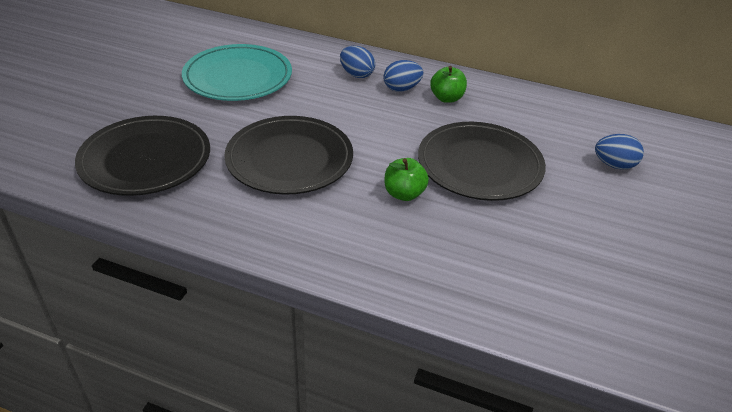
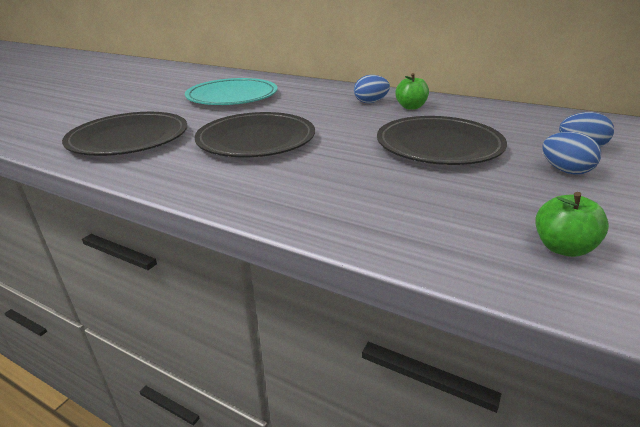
camera: 10 degrees right, 10 degrees down
(356, 74) = (333, 95): blue egg -> blue egg (565, 171)
(404, 194) = (359, 163): green apple -> green apple (562, 248)

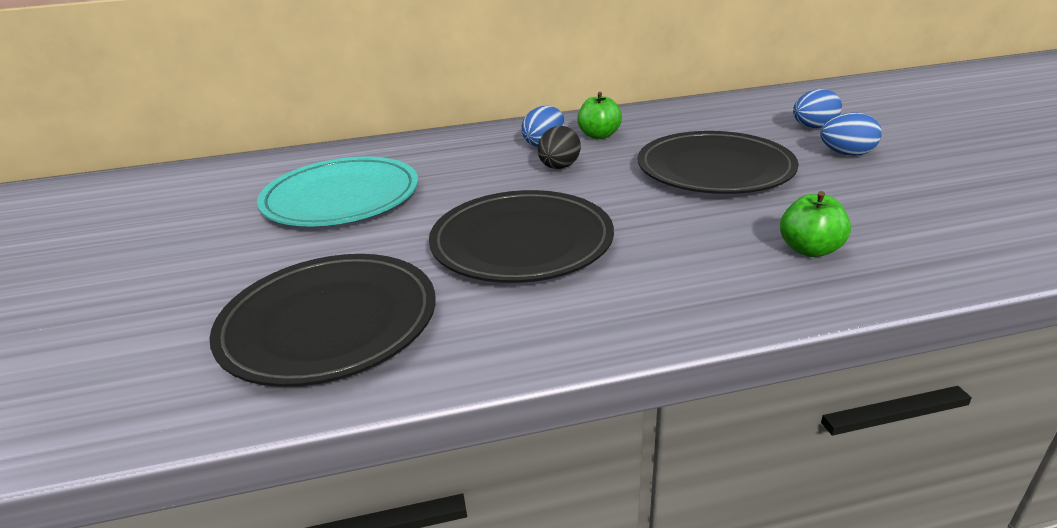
camera: 40 degrees left, 0 degrees up
(351, 115) = (559, 167): none -> black egg
(562, 248) = (970, 221): green apple -> green apple (810, 249)

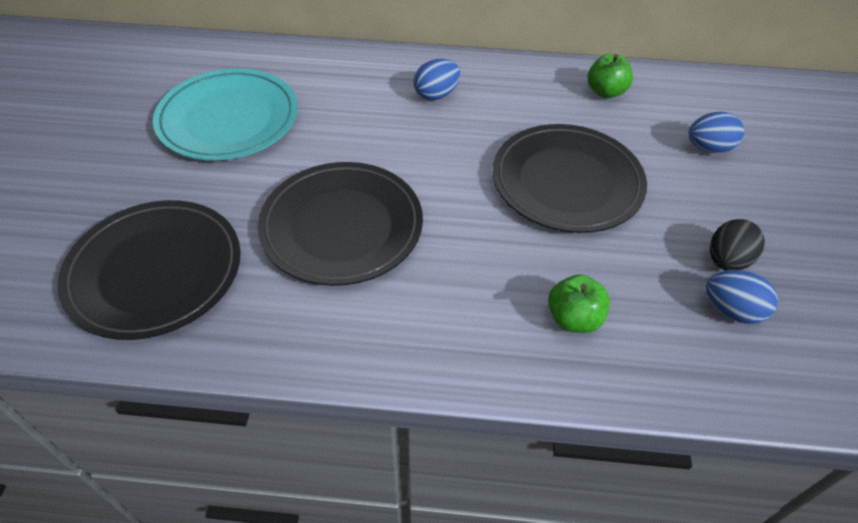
camera: 15 degrees right, 20 degrees up
(559, 167) = (429, 134): black egg -> black egg (726, 261)
(599, 135) = (493, 97): green apple -> green apple (605, 92)
(846, 154) = (709, 200): blue egg -> blue egg (731, 310)

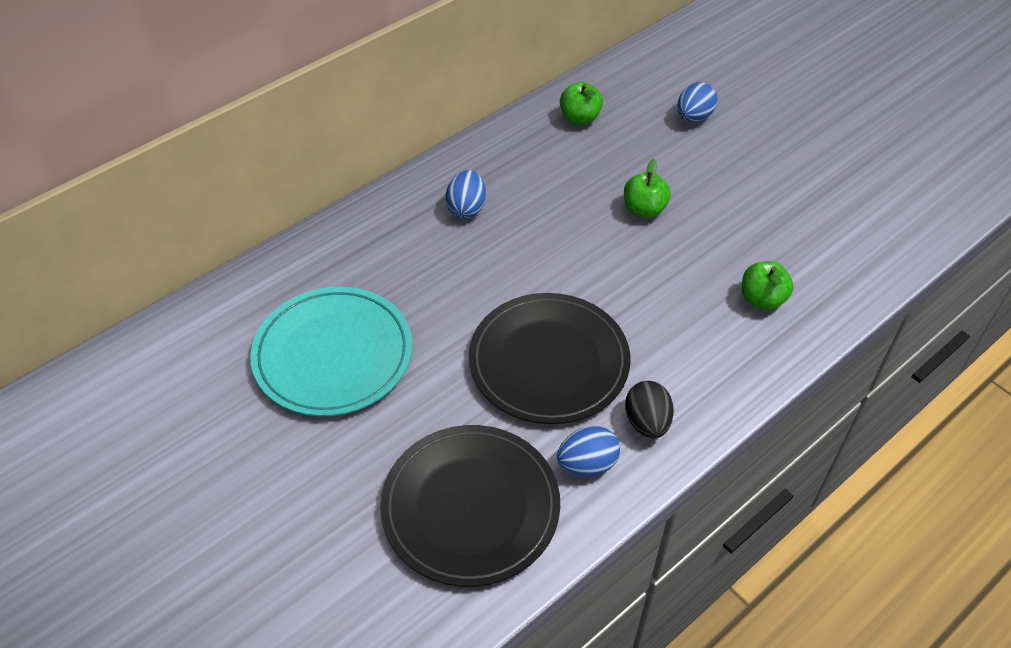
camera: 45 degrees left, 0 degrees up
(567, 182) = (644, 209): black plate -> green apple
(726, 261) = (792, 192): black egg -> black egg (647, 422)
(731, 310) = (829, 222): blue egg -> blue egg (587, 464)

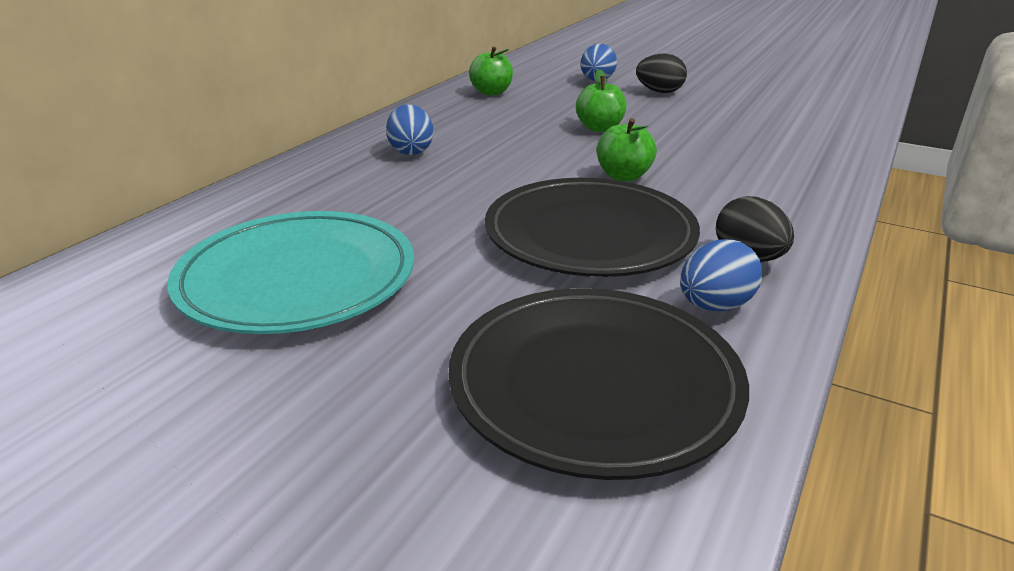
camera: 20 degrees left, 20 degrees down
(743, 154) = (659, 92): none -> black egg
(762, 299) = (769, 159): green apple -> green apple (623, 176)

